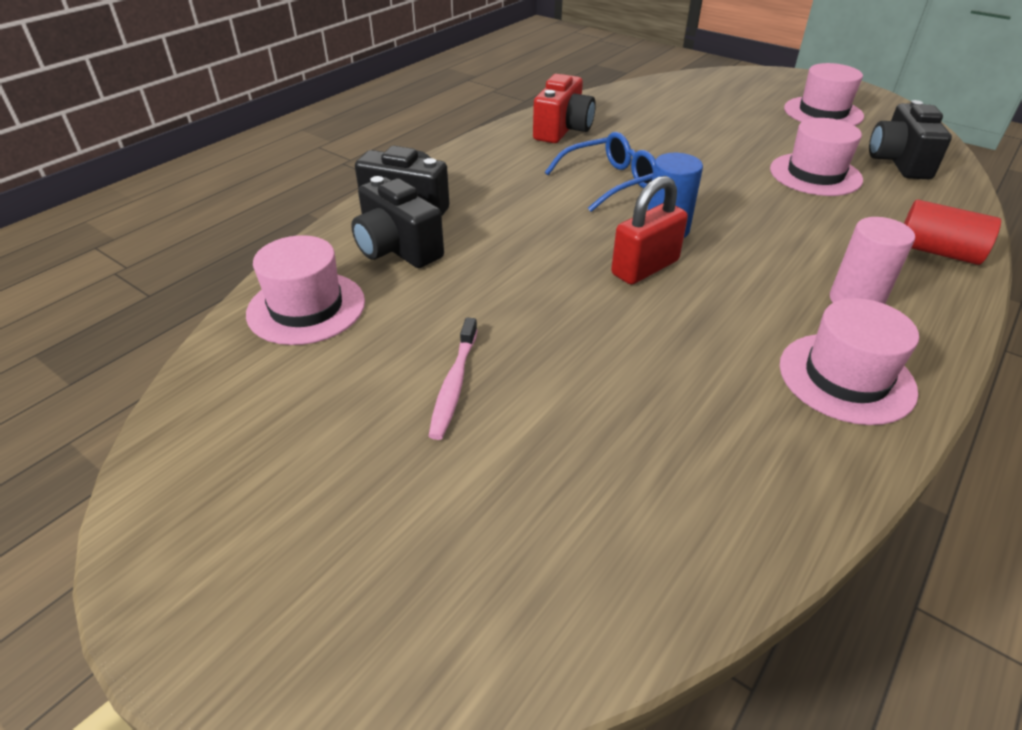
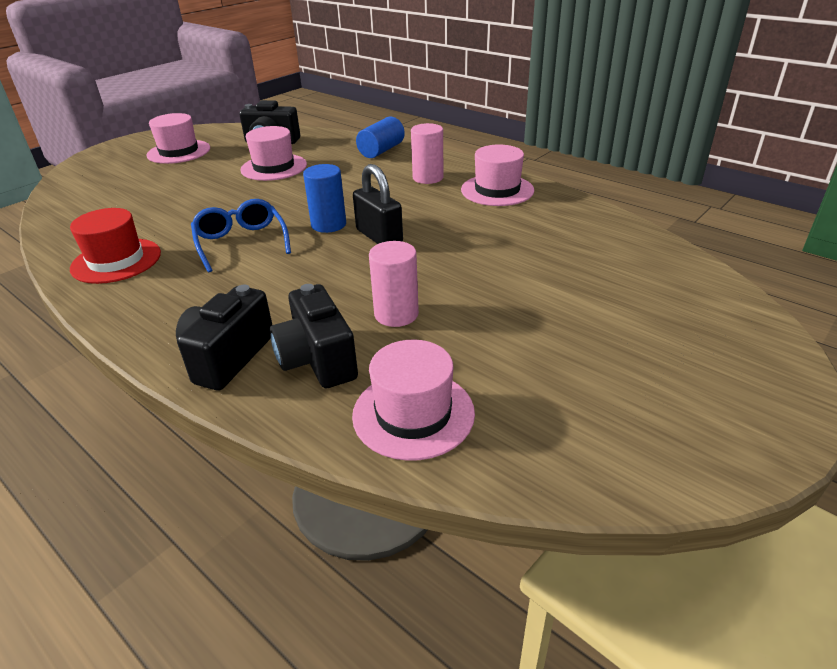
camera: 85 degrees left, 5 degrees down
(397, 249) = (317, 360): black camera -> black camera turned 105 degrees clockwise
(454, 384) = (519, 319): pink toothbrush -> none
(470, 290) = (396, 314): none -> pink cylinder
(563, 130) = (116, 261): red camera -> red hat
(645, 267) = (379, 237): red padlock -> black padlock
(937, 251) = (381, 150): red cylinder -> blue cylinder

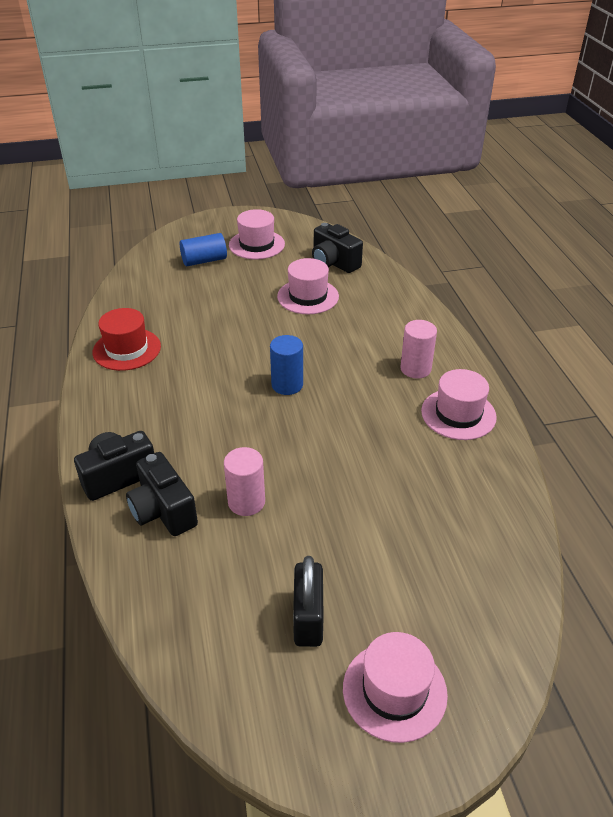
camera: 35 degrees right, 5 degrees up
(241, 242) = (213, 372): blue glasses -> none
(317, 360) = (163, 511): black camera -> black camera turned 45 degrees counterclockwise
(379, 237) = (310, 418): black padlock -> black padlock (308, 618)
(381, 150) = (412, 314): blue cylinder -> blue cylinder (204, 260)
(413, 414) = (175, 591): pink hat -> pink hat (394, 691)

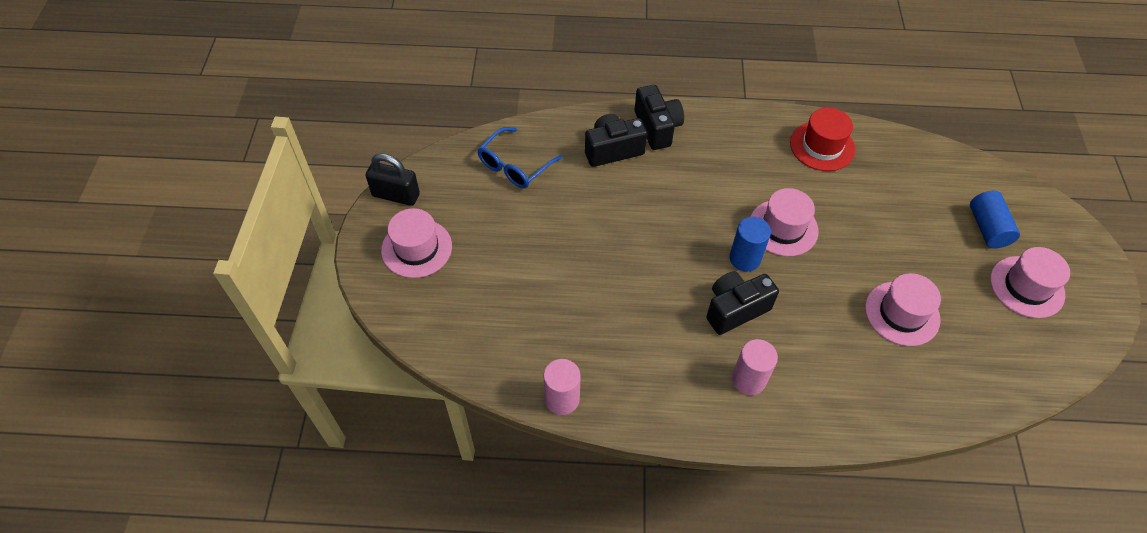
camera: 105 degrees right, 15 degrees up
(214, 611) = (514, 166): none -> blue glasses
(246, 502) = (605, 201): pink cylinder -> pink cylinder (562, 399)
(308, 618) = (488, 215): black padlock -> black padlock (396, 195)
(333, 263) = (979, 361): black camera -> black camera (735, 309)
(458, 414) = (668, 393): pink hat -> pink hat (783, 228)

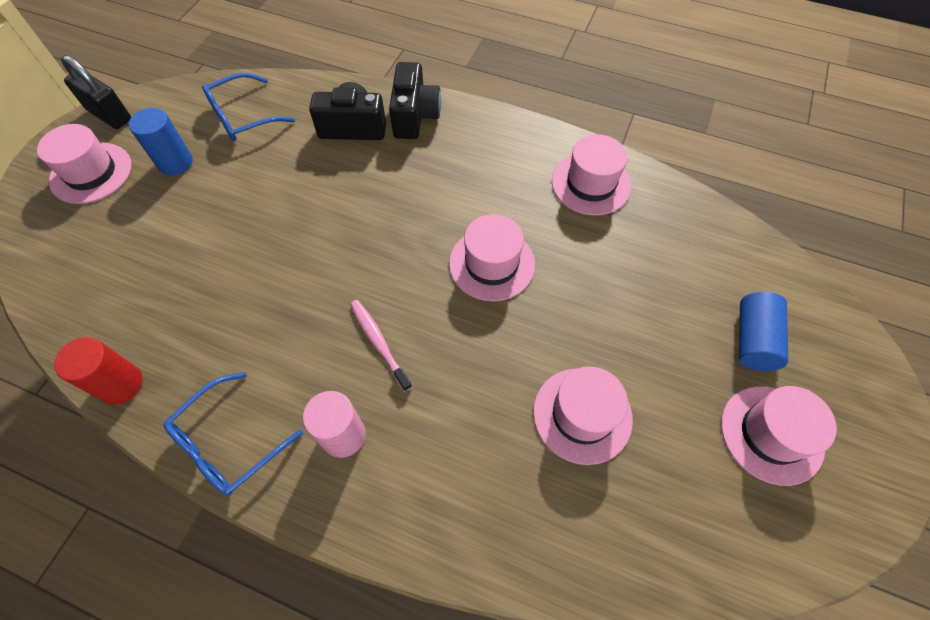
camera: 20 degrees right, 5 degrees up
(562, 399) = (121, 384): pink cylinder -> red cylinder
(670, 412) = (228, 443): none -> blue glasses
(735, 309) = (379, 343): black camera -> pink toothbrush
(744, 258) = (425, 286): blue cylinder -> blue cylinder (175, 163)
(822, 146) = (591, 184): red hat -> pink hat

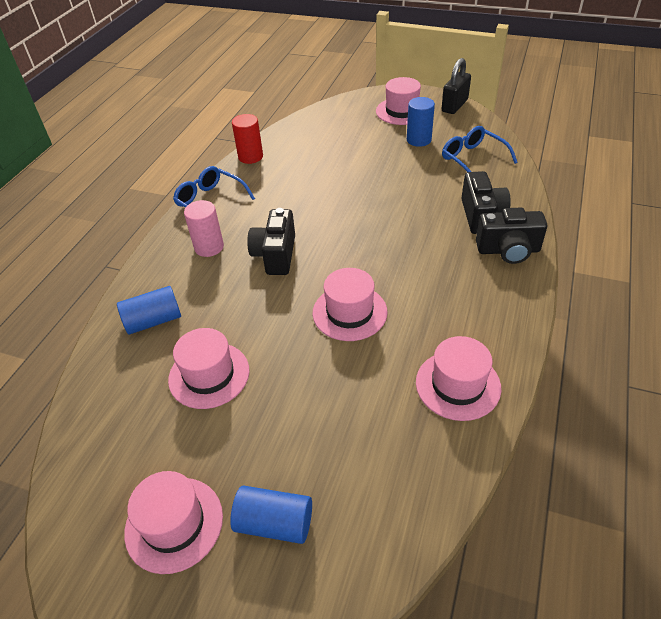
camera: 90 degrees right, 15 degrees down
(379, 343) = (275, 255): pink toothbrush -> black camera
(488, 500) = (154, 321): none -> blue cylinder

